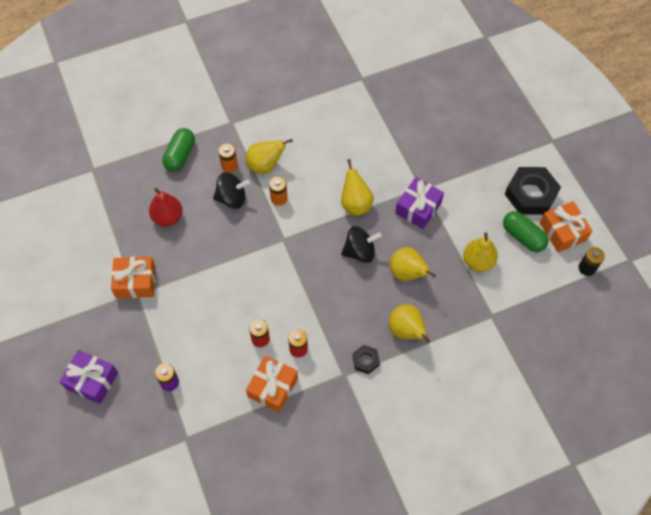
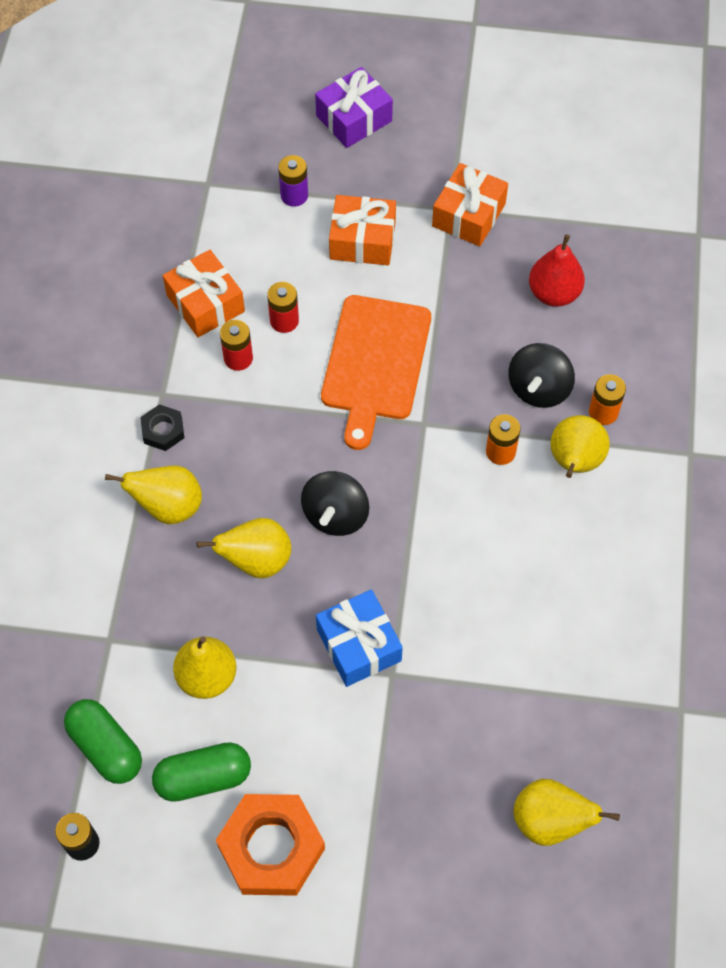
camera: 120 degrees right, 0 degrees up
(180, 155) = (661, 354): green capsule -> green capsule (106, 747)
(261, 279) = (375, 363): none -> orange cutting board
(355, 204) = (423, 555): yellow pear -> yellow pear (549, 821)
(418, 208) = (359, 645): purple gift -> blue gift
(530, 194) = (271, 848): black nut -> orange nut
(562, 232) = (169, 851): orange gift -> orange gift (362, 240)

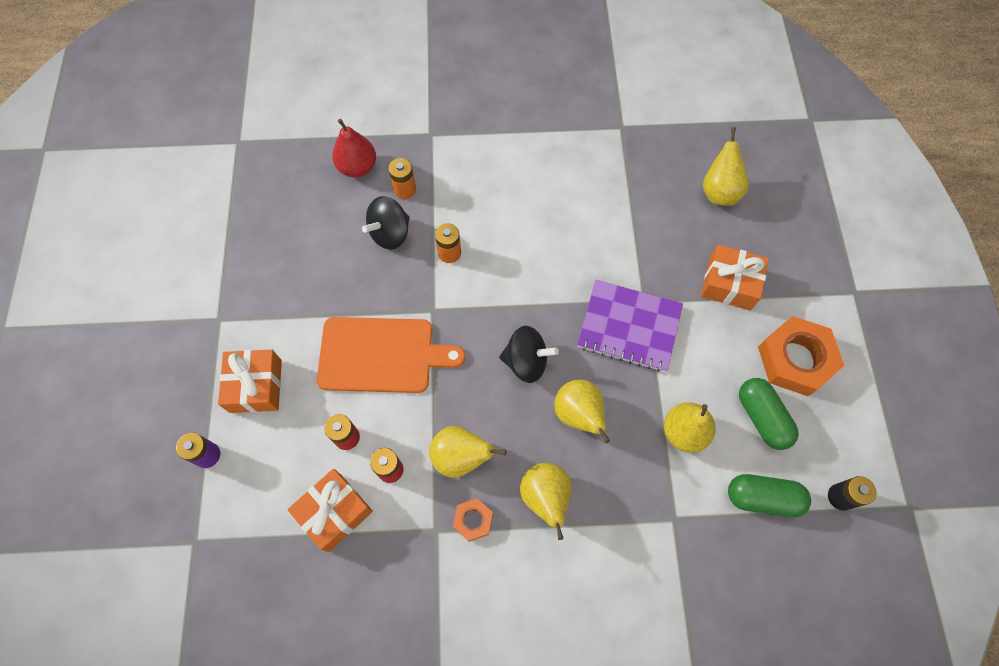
camera: 100 degrees left, 5 degrees up
(106, 747) = (762, 498): green capsule -> green capsule turned 60 degrees clockwise
(163, 430) = (473, 520): black nut -> orange nut
(354, 118) = (115, 417): purple gift -> none
(359, 645) = (629, 327): blue gift -> purple notebook
(468, 215) = (225, 304): orange gift -> orange gift (729, 284)
(538, 389) = (390, 233): black spinning top -> black spinning top turned 120 degrees clockwise
(554, 293) = (300, 232): red pear -> red pear (357, 167)
(574, 462) = (450, 204): yellow pear -> yellow pear (460, 457)

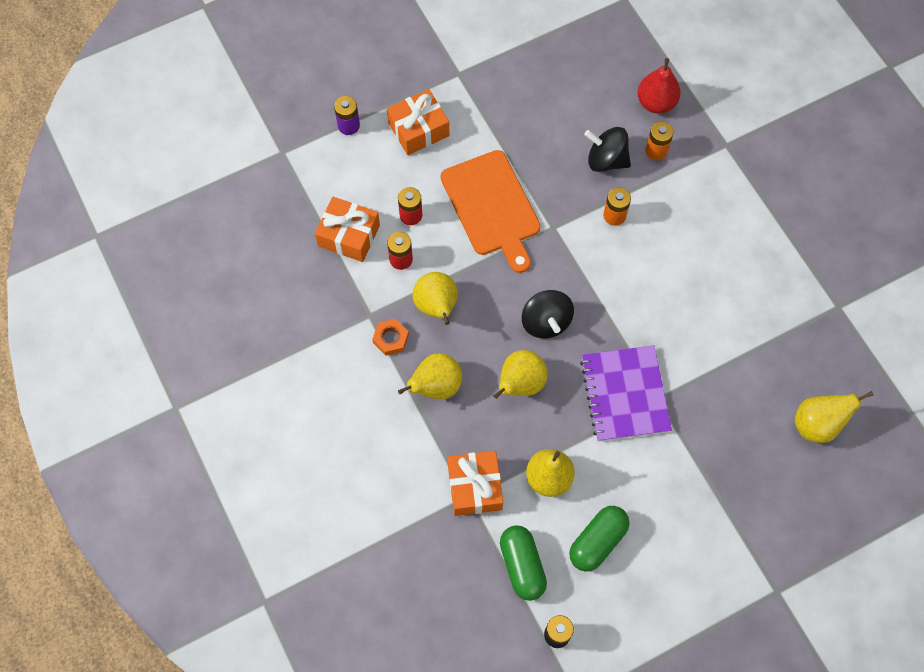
camera: 65 degrees right, 0 degrees up
(729, 284) = (719, 468): orange gift -> orange gift (474, 487)
(795, 359) = (672, 554): orange nut -> none

